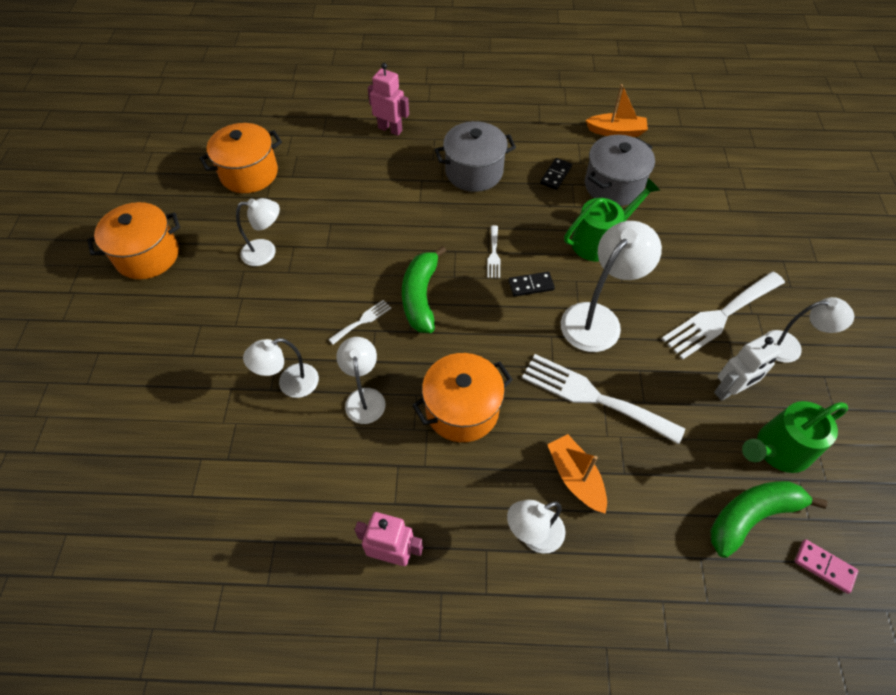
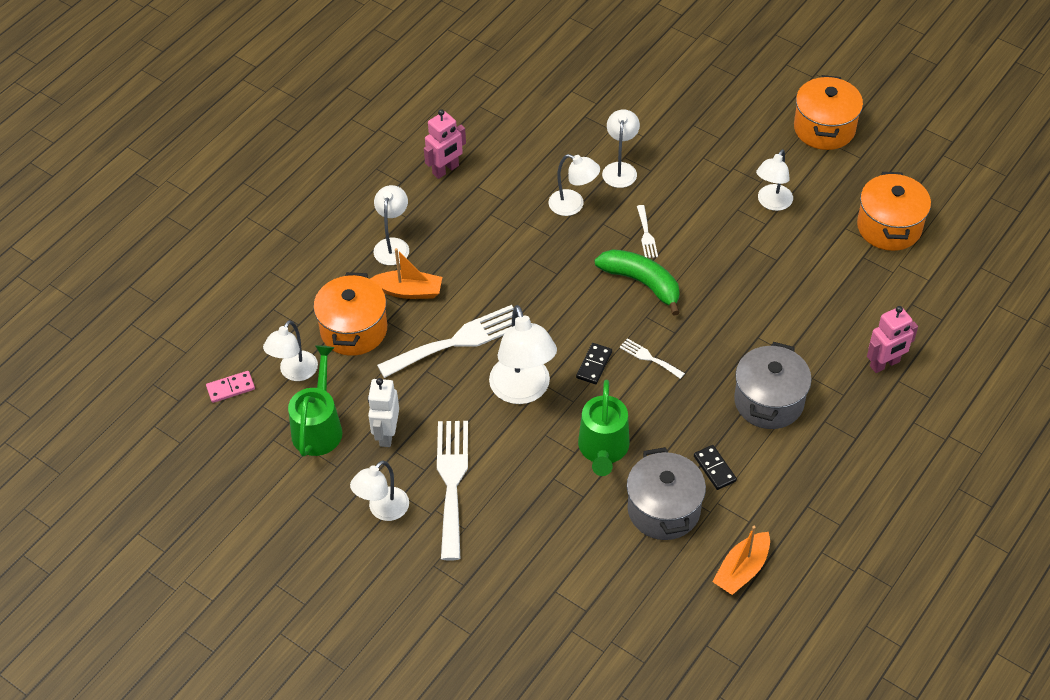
camera: 125 degrees right, 5 degrees down
(462, 410) = (515, 256): orange pot -> orange pot (354, 330)
(751, 516) = (294, 372): green banana -> white lamp

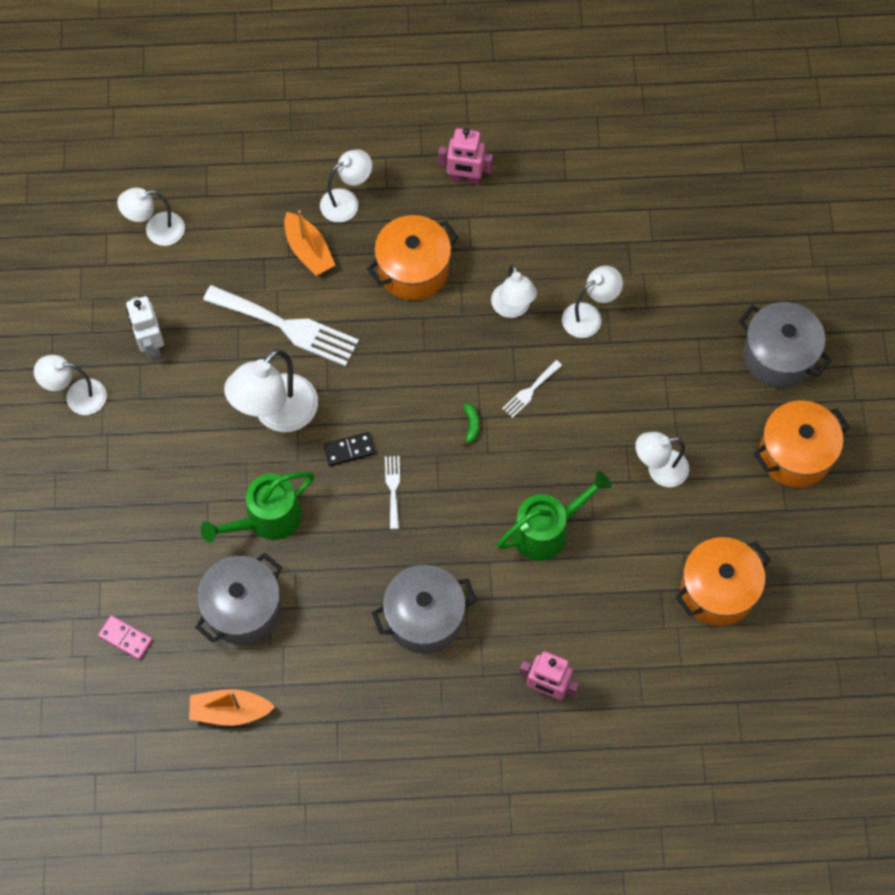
camera: 50 degrees right, 15 degrees up
(230, 388) = (104, 197): pink domino -> pink domino (125, 638)
(318, 427) = (118, 289): green watering can -> green watering can (546, 530)
(354, 330) = (234, 240): orange pot -> orange pot (413, 269)
(386, 434) = (151, 344): white robot -> white robot turned 75 degrees counterclockwise
(452, 482) = (143, 427): white fork -> none
(641, 283) = (471, 425): green banana -> green banana, size x0.40
(714, 468) = (317, 620): black domino -> none
(745, 93) = (778, 356): none -> grey pot

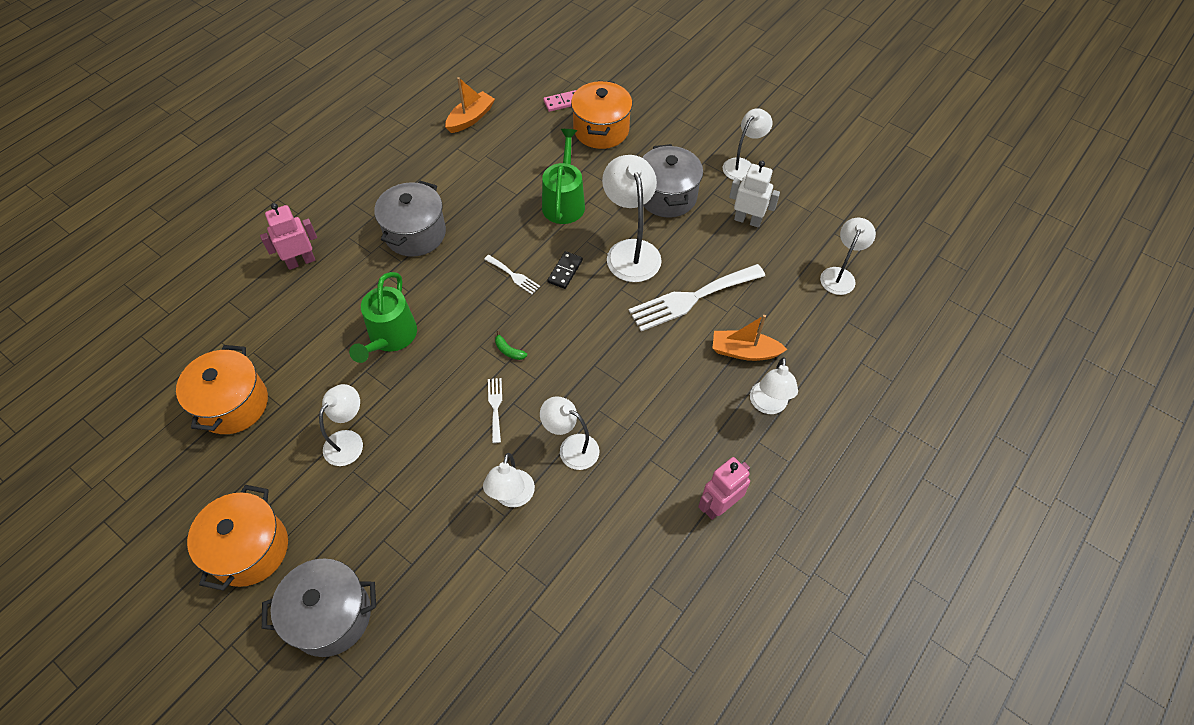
camera: 130 degrees right, 10 degrees down
(243, 608) = (521, 158): grey pot -> grey pot (667, 196)
(413, 269) = (667, 406): orange pot -> orange pot (601, 130)

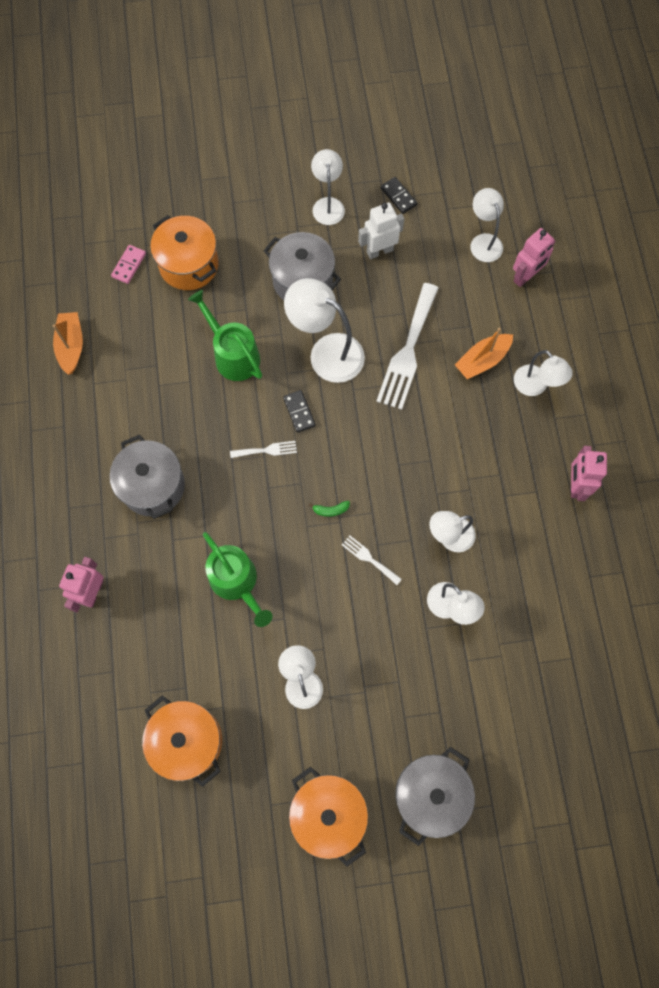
camera: 45 degrees left, 15 degrees up
(803, 198) = (398, 196): none -> black domino
(848, 324) = (525, 277): none -> pink robot

